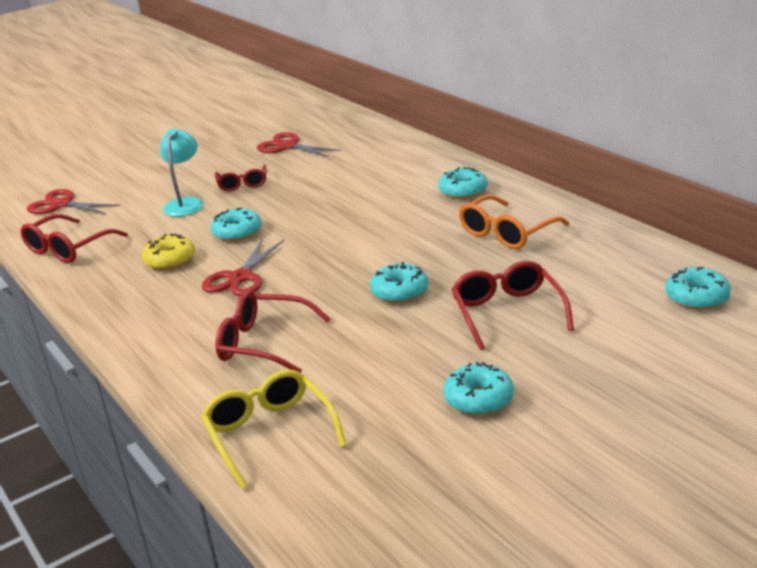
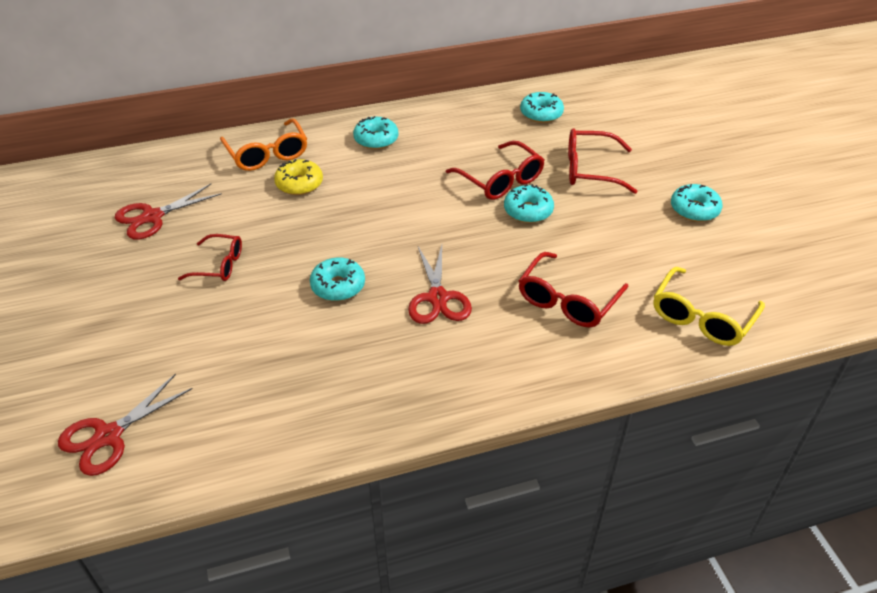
camera: 75 degrees left, 15 degrees up
(68, 248) = (256, 434): red glasses -> red glasses (501, 180)
(170, 260) = (361, 344): yellow donut -> yellow donut (299, 184)
(186, 203) = (226, 316): turquoise lamp -> none
(240, 278) = (438, 298): red scissors -> red scissors turned 45 degrees clockwise
(270, 433) = (701, 317): yellow glasses -> yellow glasses turned 45 degrees counterclockwise
(506, 233) = (470, 139): orange glasses -> orange glasses (267, 154)
(697, 297) = (614, 96): turquoise donut -> turquoise donut (541, 114)

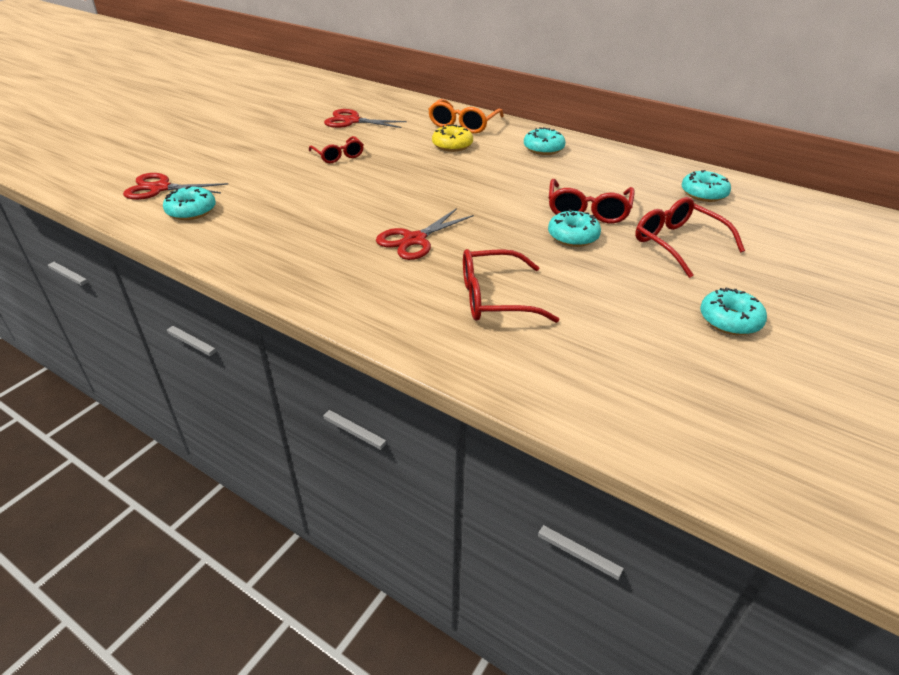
camera: 50 degrees right, 5 degrees down
(338, 286) = (373, 199): turquoise donut -> turquoise donut (191, 211)
(701, 317) = (582, 384): yellow glasses -> none

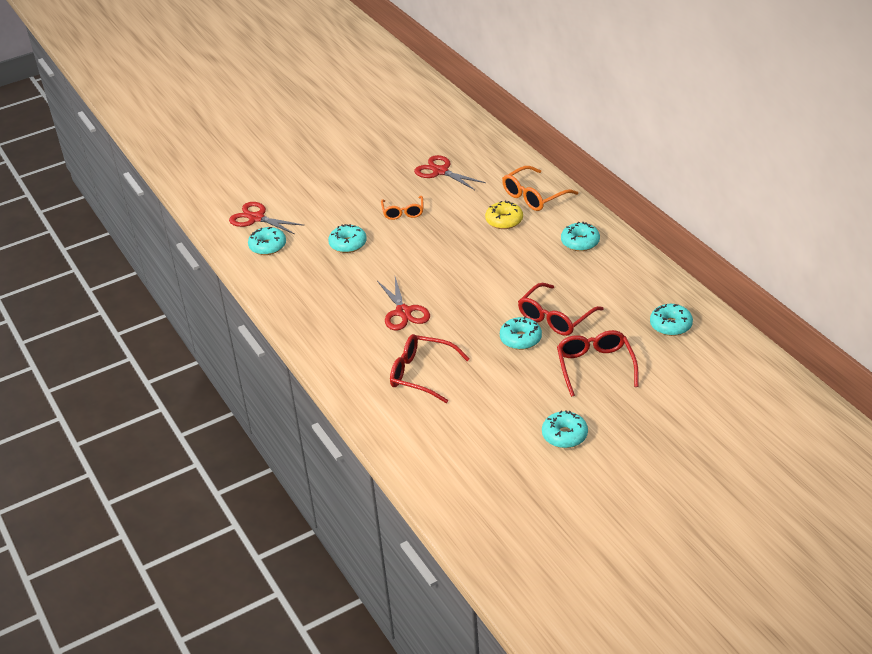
camera: 30 degrees right, 0 degrees up
(295, 191) = (348, 244): none -> turquoise donut
(338, 156) = (403, 212): red glasses -> orange glasses
(414, 240) = (403, 312): red scissors -> red scissors turned 90 degrees counterclockwise

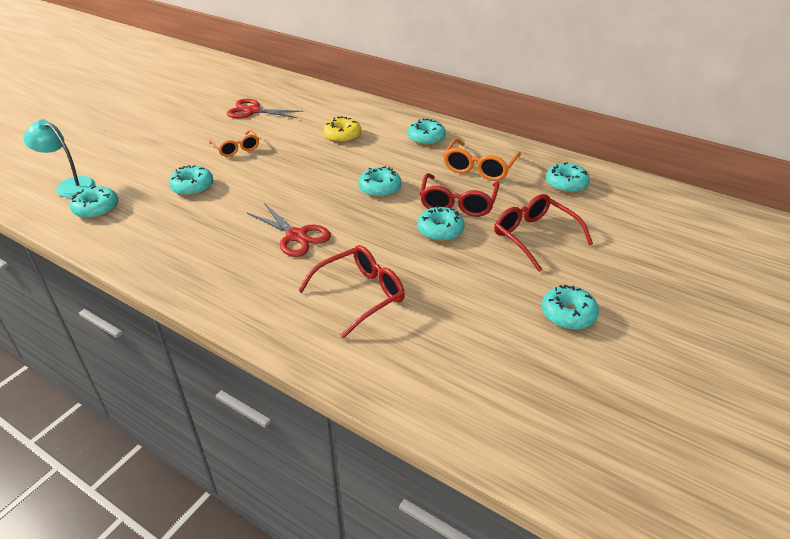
camera: 30 degrees left, 0 degrees up
(256, 218) = (70, 185): red scissors -> turquoise lamp
(421, 374) = (360, 295): red glasses -> red glasses turned 150 degrees clockwise
(499, 285) = (380, 188): none -> turquoise donut
(534, 196) = (355, 113): orange glasses -> orange glasses (479, 168)

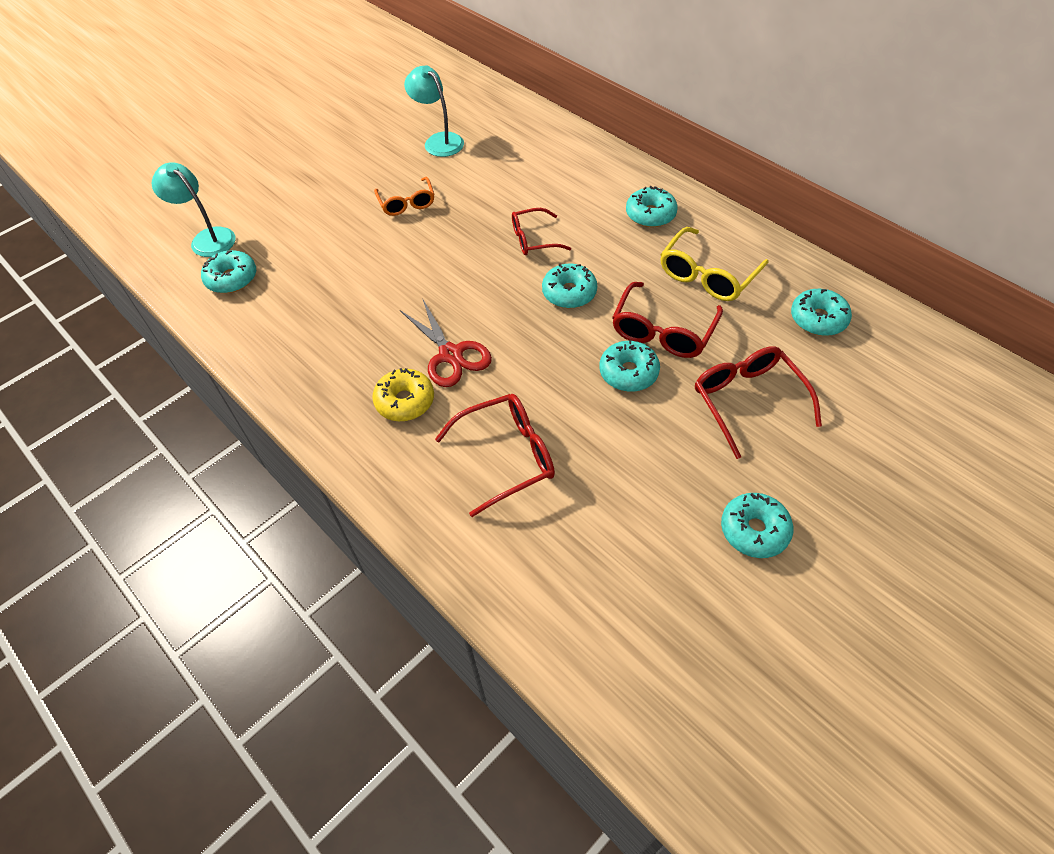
camera: 15 degrees right, 15 degrees up
(192, 187) = (344, 259): turquoise donut -> none
(253, 111) = (438, 141): red scissors -> turquoise lamp
(342, 136) = (542, 197): yellow donut -> yellow donut (405, 401)
(342, 160) = (533, 239): none -> red glasses
(479, 168) = (707, 275): orange glasses -> yellow glasses

